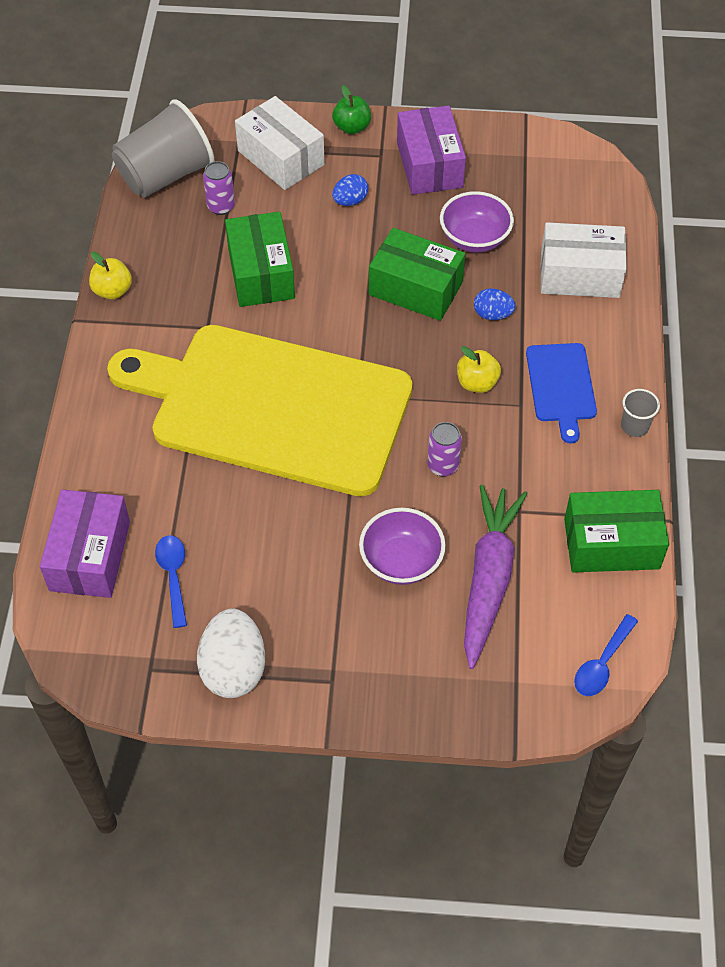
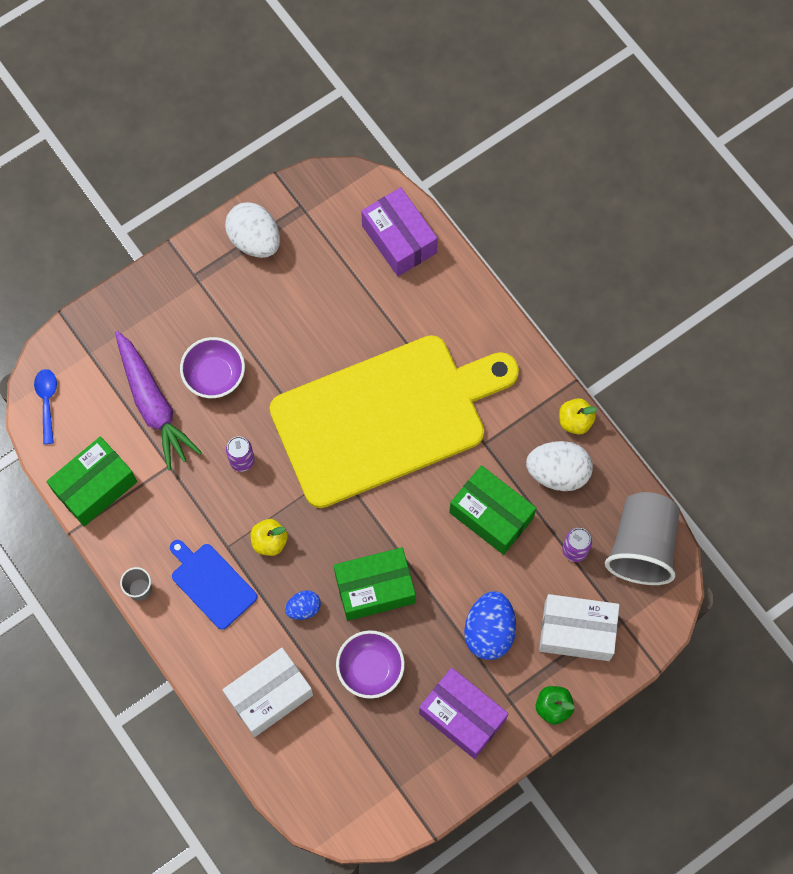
camera: 140 degrees right, 15 degrees up
(171, 265) = (557, 473): none -> white egg
(173, 576) = (339, 264): blue spoon -> none
(350, 201) = (489, 631): blue egg -> blue egg, size x1.83

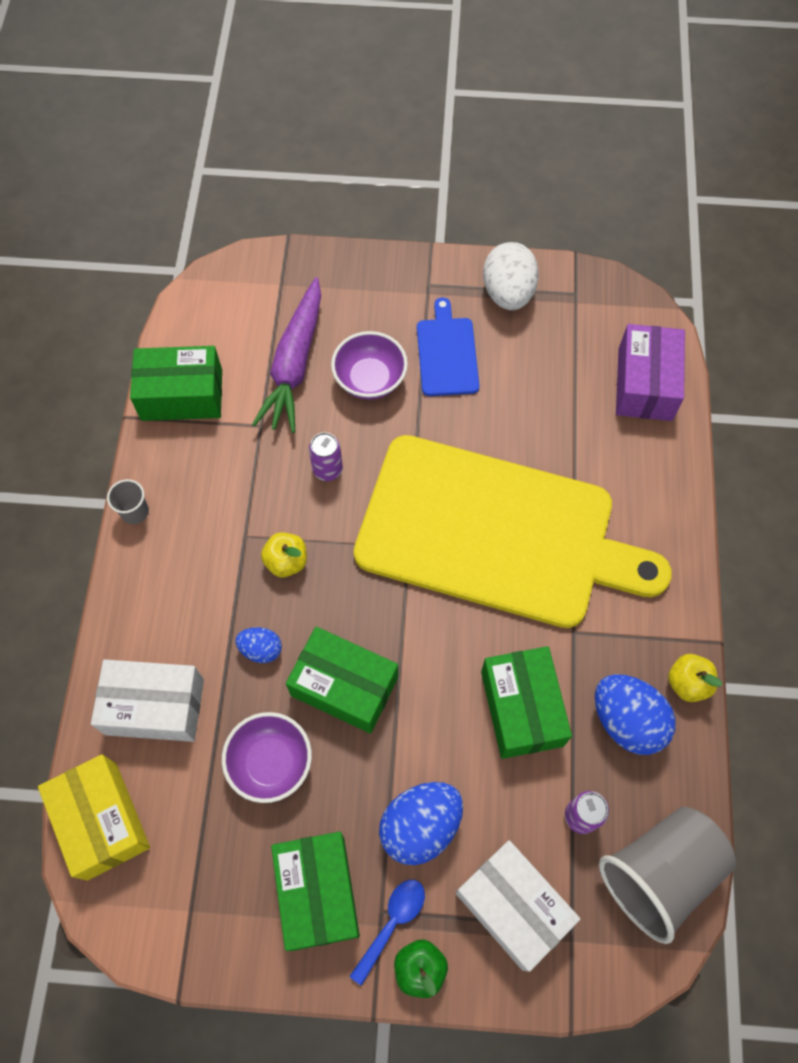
camera: 40 degrees right, 5 degrees down
(47, 402) = (209, 297): blue spoon -> blue spoon (392, 923)
(211, 584) = (200, 558): blue cutting board -> blue cutting board (446, 353)
(300, 784) = (102, 820): none -> yellow box
(462, 716) = (317, 892): purple box -> green box
(557, 473) = (627, 721): white egg -> blue egg

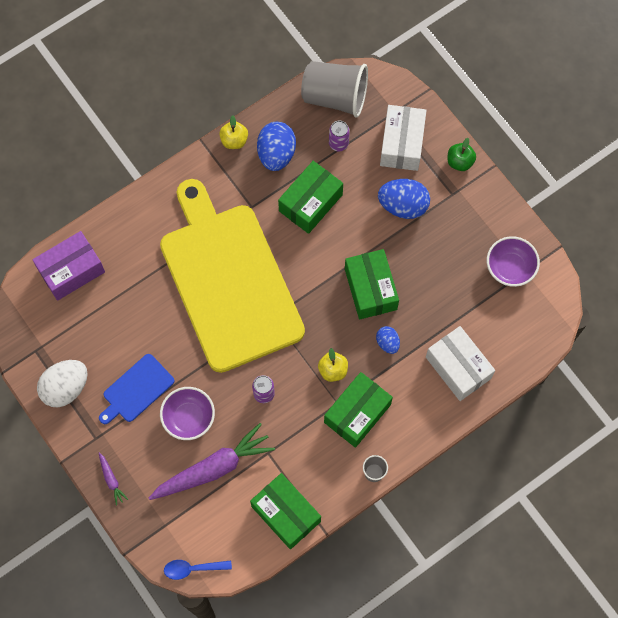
camera: 130 degrees left, 5 degrees up
(102, 820) = (526, 343): yellow box -> none
(270, 763) = (434, 292): purple bowl -> purple bowl (510, 268)
(317, 892) = (469, 226): green box -> green box (357, 413)
(371, 270) = (111, 480): none -> purple carrot
(392, 923) = (453, 186): blue spoon -> blue spoon (192, 568)

